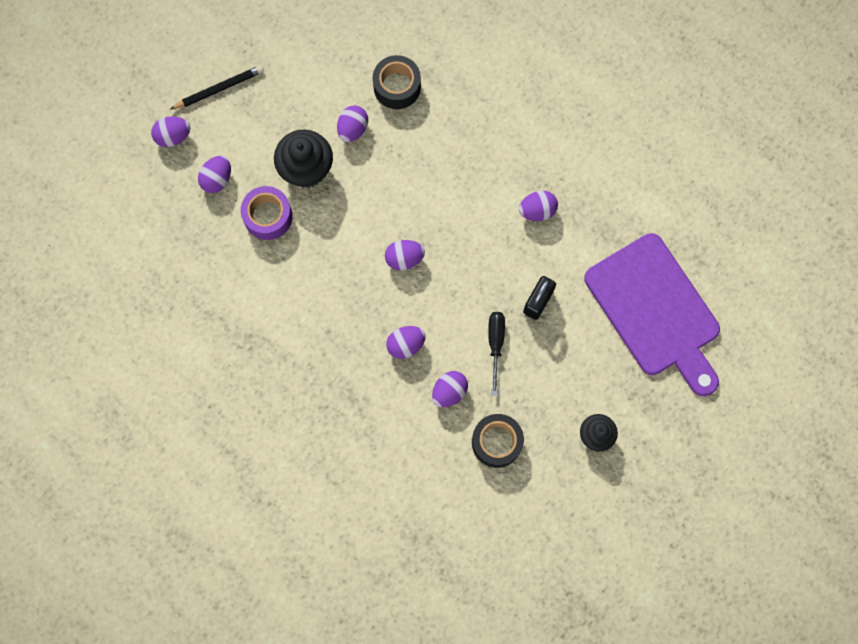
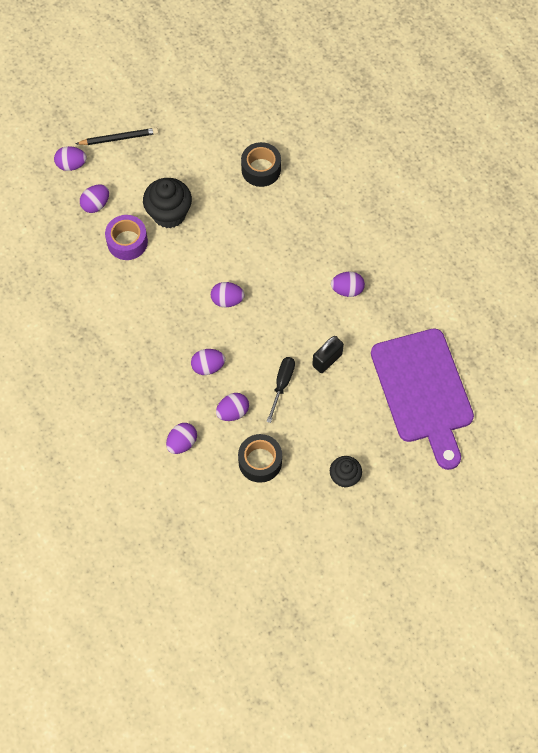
camera: 15 degrees right, 10 degrees down
(353, 129) = (216, 192): purple egg -> purple egg (182, 443)

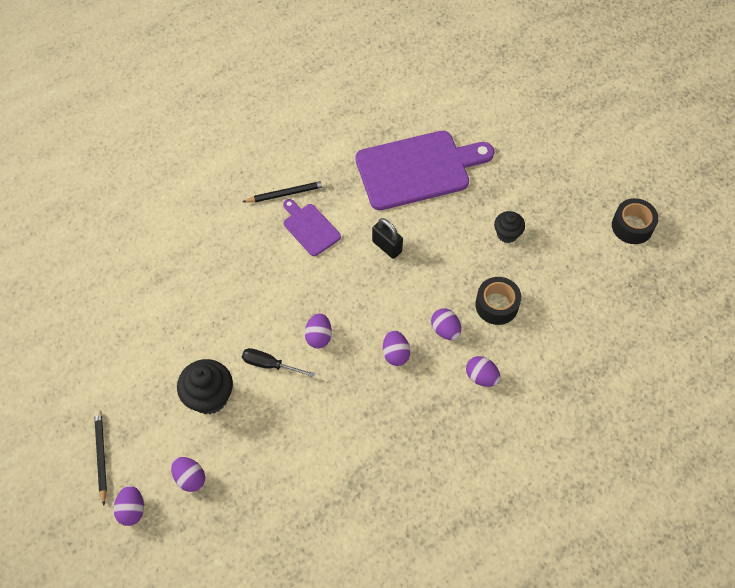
camera: 90 degrees left, 5 degrees down
(127, 242) = (242, 441): purple tape -> none
(261, 169) = (161, 305): black tape -> black tape (632, 226)
(282, 384) = (414, 286): black screwdriver -> black screwdriver (269, 365)
(347, 290) = (310, 228): purple egg -> purple cutting board
(387, 268) = (287, 193): none -> black pencil

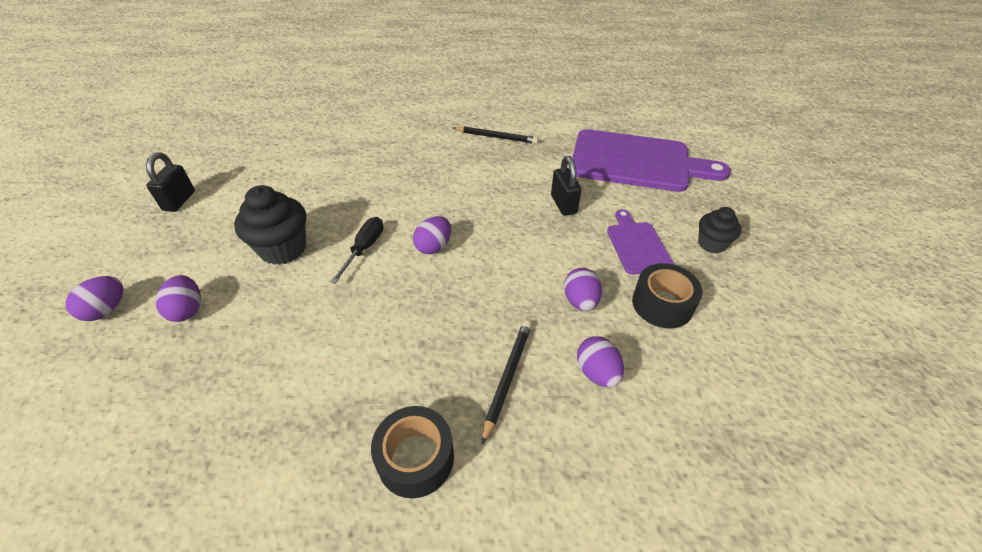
camera: 30 degrees right, 15 degrees down
(77, 400) = (179, 201): none -> black padlock
(101, 456) = (143, 250): black pencil -> black pencil (508, 377)
(269, 365) = (364, 248): black screwdriver -> black screwdriver turned 60 degrees clockwise
(310, 228) = (497, 165): purple cutting board -> purple cutting board (637, 245)
(395, 354) = (504, 298): purple egg -> none
(632, 226) = (896, 299): black tape -> black tape (416, 458)

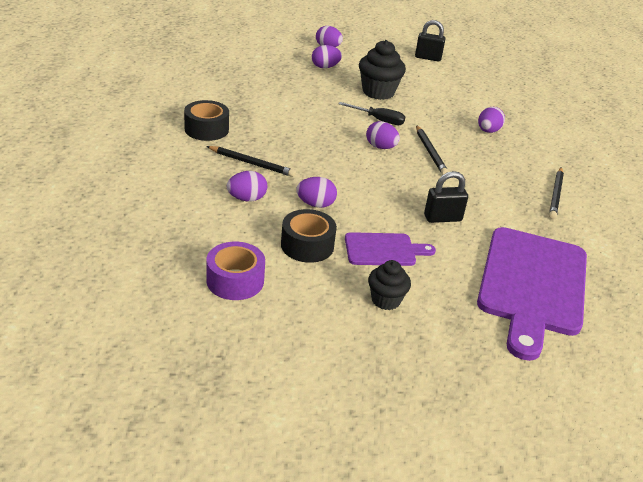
camera: 90 degrees right, 10 degrees down
(382, 165) = (488, 131): none -> purple egg
(437, 208) = (430, 152): none -> black pencil
(761, 364) = (235, 280): none -> purple tape

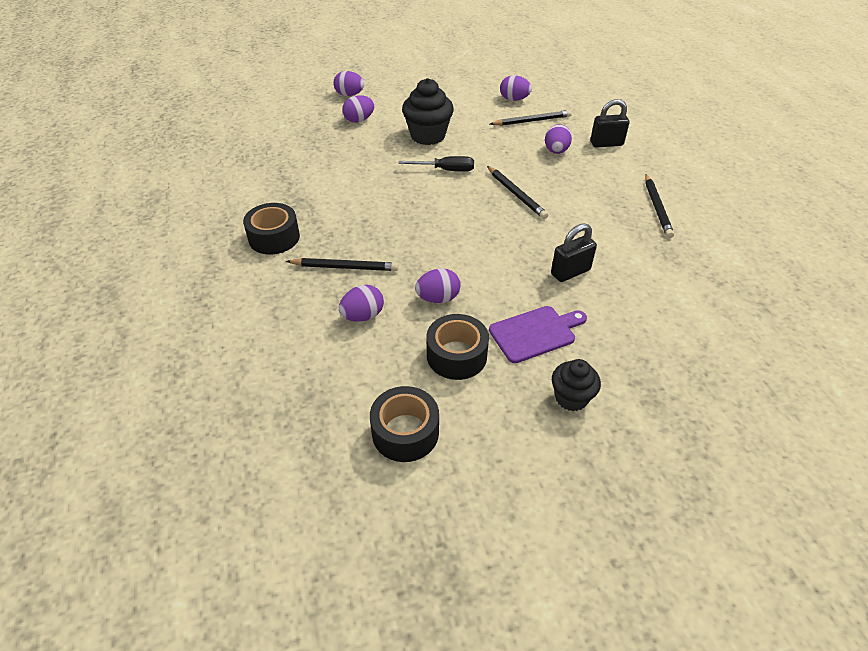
camera: 15 degrees left, 10 degrees up
(235, 280) = (405, 432): purple tape -> black tape
(381, 147) = (465, 203): purple egg -> purple egg (514, 99)
(428, 58) = (454, 80): black padlock -> black padlock (606, 144)
(481, 104) = (532, 121): none -> black pencil
(532, 285) = (695, 325): purple cutting board -> none

